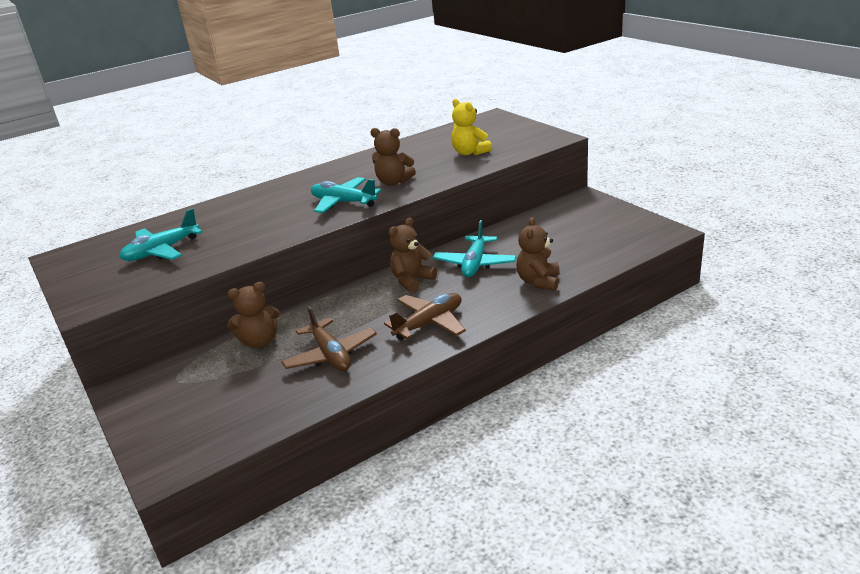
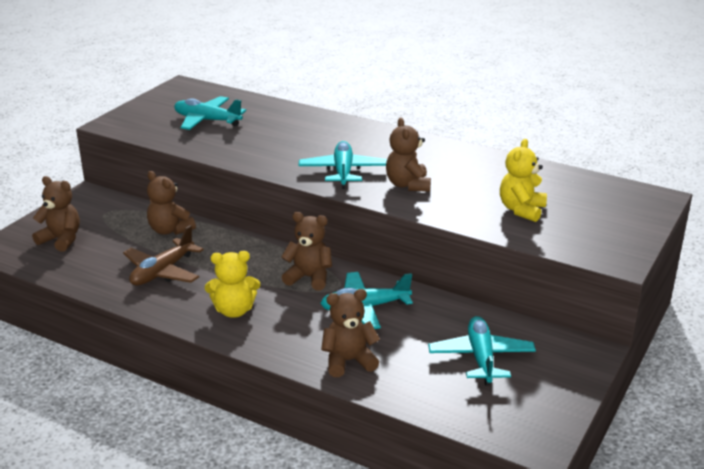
camera: 60 degrees right, 0 degrees up
(198, 417) = (61, 239): none -> brown teddy bear
(429, 323) = (234, 310): brown plane -> yellow teddy bear
(568, 232) = (481, 357): none -> turquoise plane

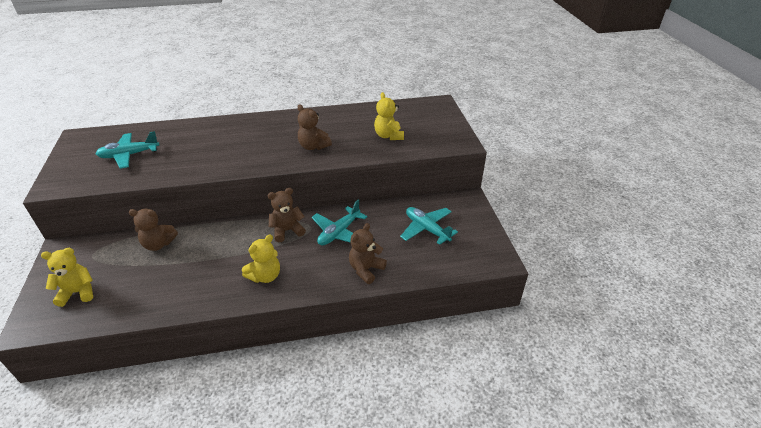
camera: 40 degrees left, 10 degrees up
(61, 239) = (78, 292): brown teddy bear -> yellow teddy bear
(162, 272) = (186, 276): brown plane -> none
(343, 172) = (266, 154): turquoise plane -> none

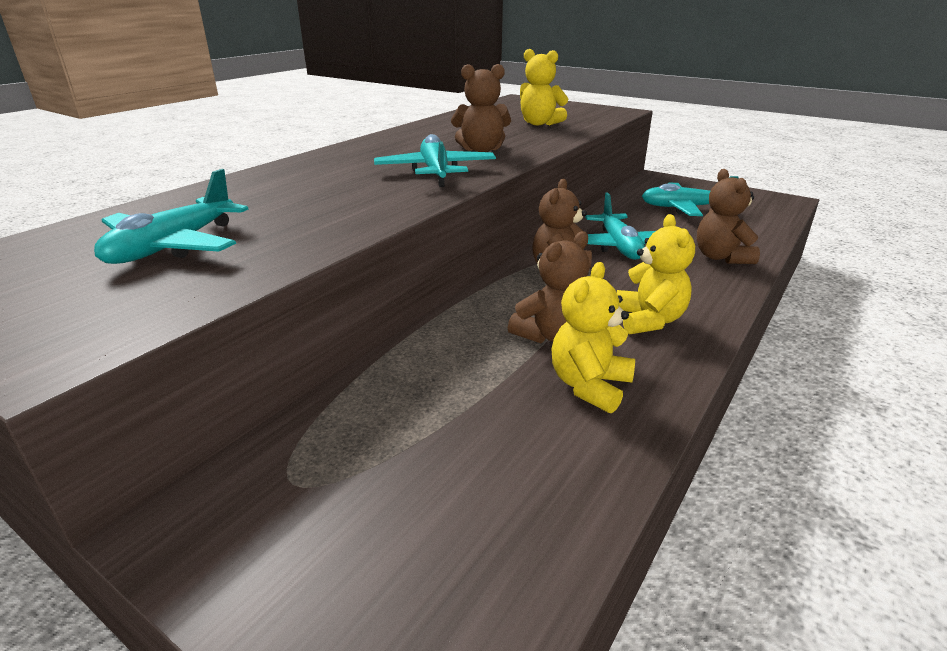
camera: 45 degrees left, 10 degrees down
(78, 292) = (404, 554): yellow teddy bear -> yellow teddy bear (589, 386)
(158, 244) = (407, 384): brown teddy bear -> brown teddy bear (551, 335)
(264, 154) = (435, 172): none -> turquoise plane

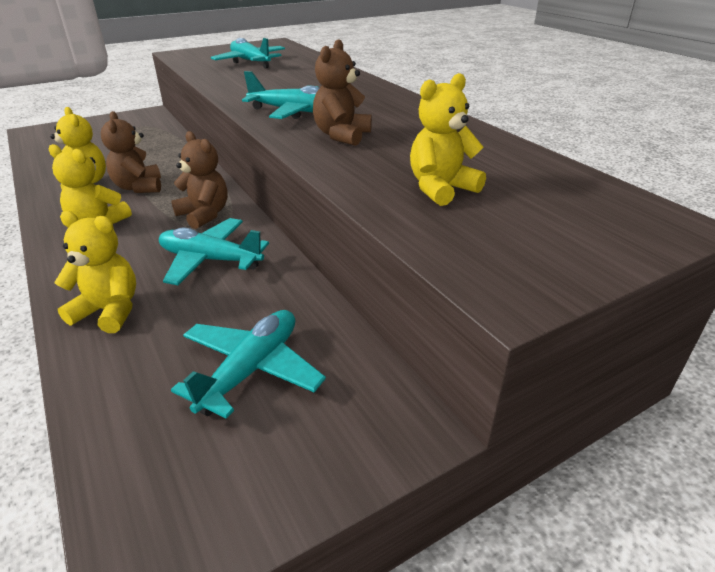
camera: 115 degrees right, 5 degrees up
(721, 257) = (109, 311): brown teddy bear -> yellow teddy bear

